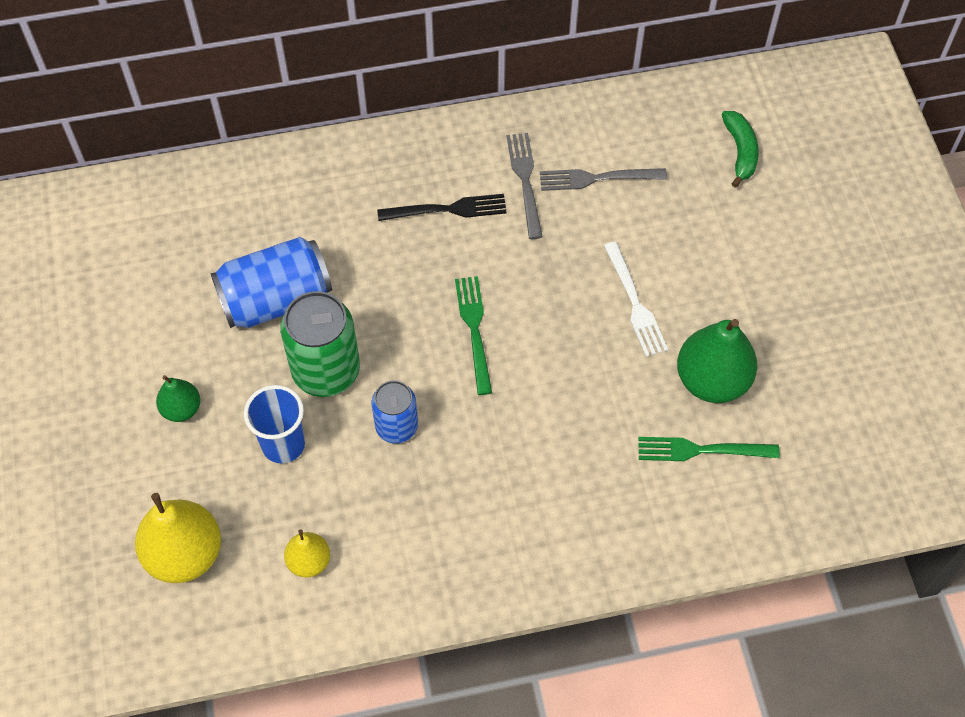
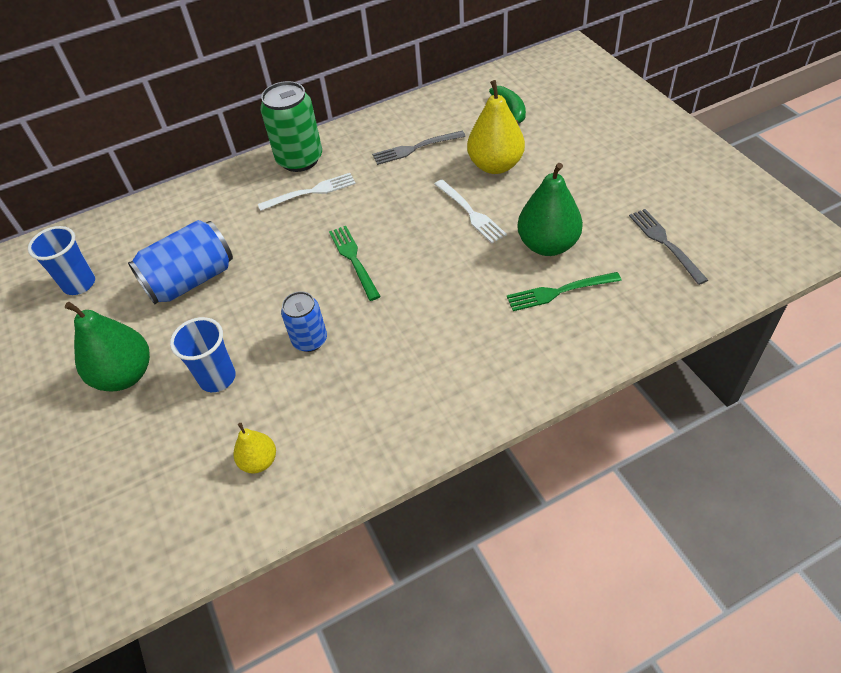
camera: 10 degrees left, 10 degrees down
(144, 265) = (79, 284): none -> blue cup
(181, 409) = (125, 375): green pear -> green pear, size x1.83
(185, 554) = (145, 486): yellow pear -> yellow pear (495, 165)
(326, 371) = (242, 317): green can -> green can (299, 159)
(448, 209) = (311, 192): black fork -> white fork
(525, 180) = (363, 162): grey fork -> grey fork (664, 243)

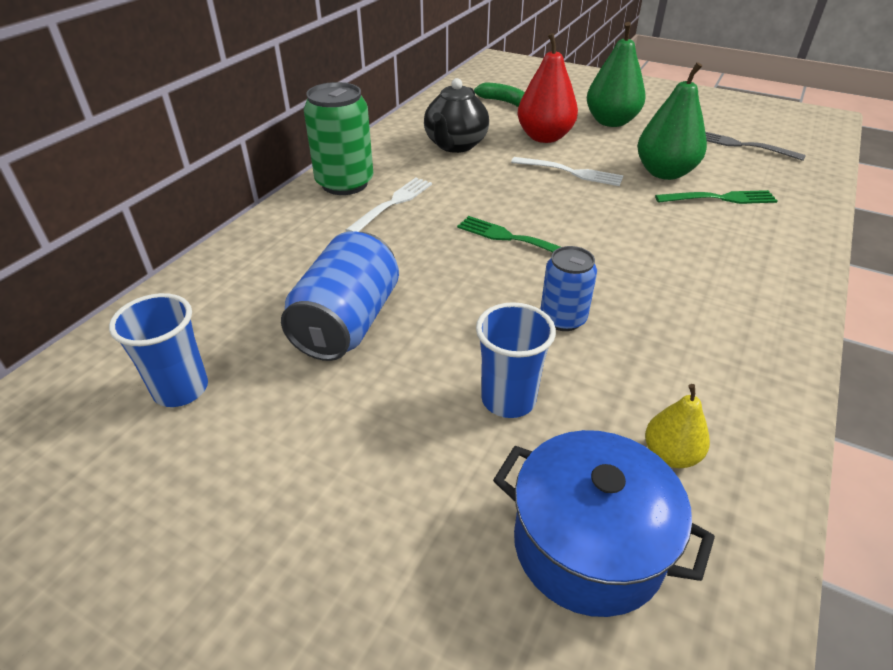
camera: 40 degrees left, 10 degrees down
(125, 375) = (380, 456): green pear -> green pear (611, 122)
(162, 480) = (588, 545): none -> blue pot
(415, 148) = (455, 145): grey fork -> black teapot
(495, 165) = (544, 137): yellow pear -> red pear
(559, 292) = (720, 198): green fork -> green fork turned 135 degrees counterclockwise

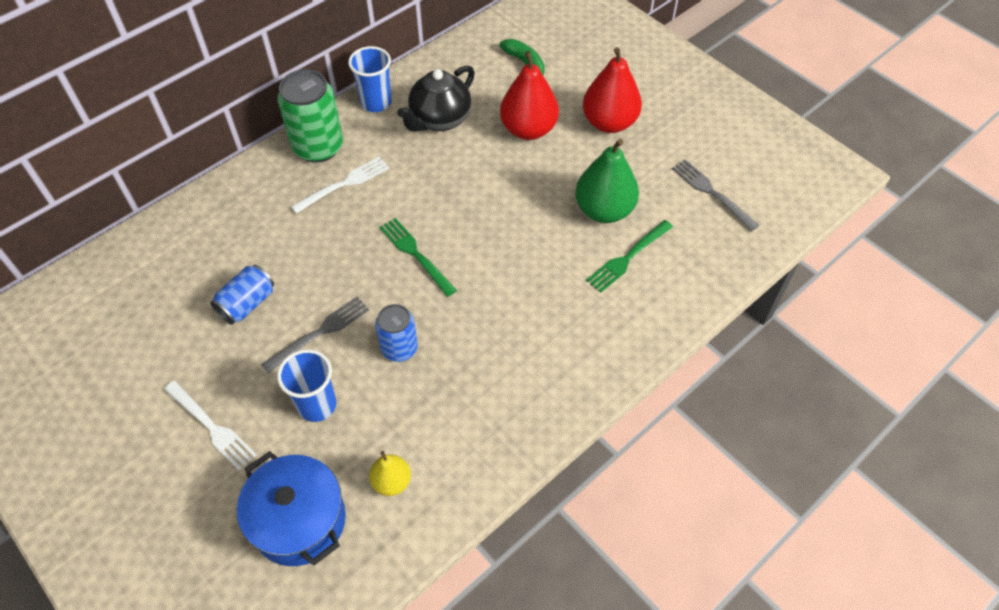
camera: 20 degrees right, 15 degrees up
(181, 389) = (119, 328): blue cup -> blue cup (376, 103)
(347, 323) = (247, 303): blue can -> blue can, size x0.61
(457, 327) = (320, 332): none -> grey fork
(571, 172) = (519, 186): white fork -> white fork (212, 427)
(611, 122) = (609, 122): green pear -> red pear
(720, 198) = (627, 258): green fork -> green fork turned 120 degrees clockwise

